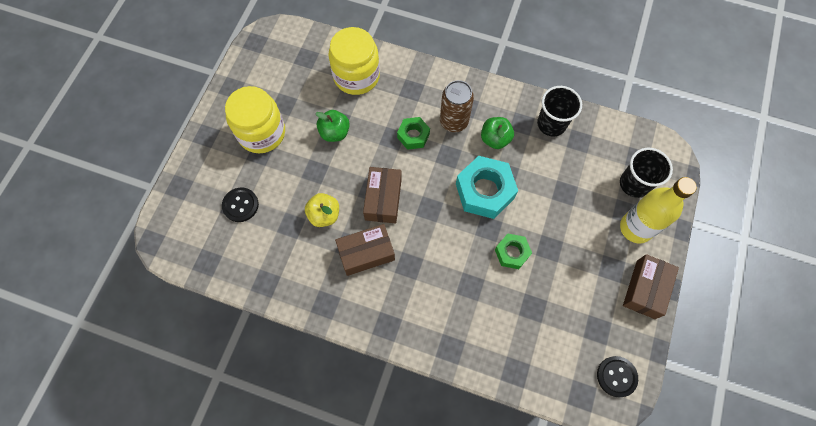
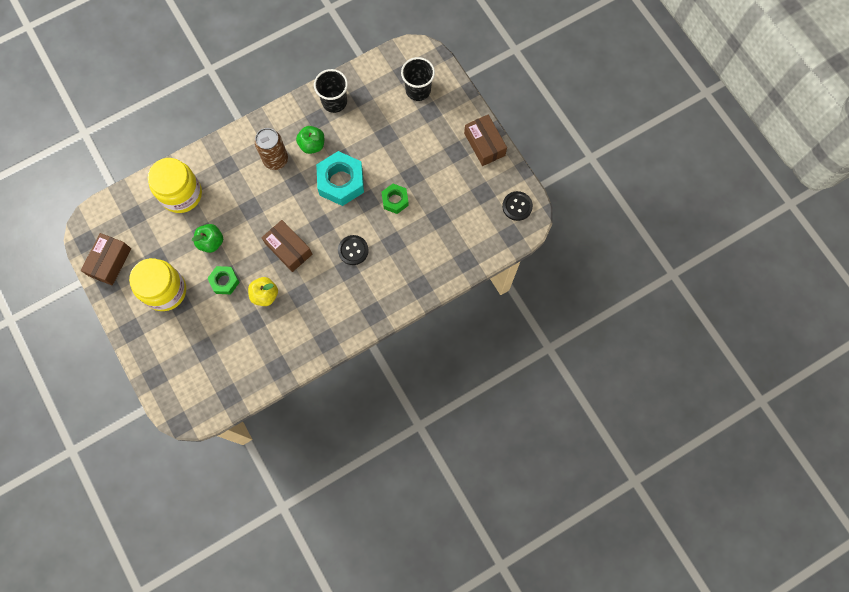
camera: 50 degrees left, 5 degrees up
(240, 205) = (207, 344): black button -> black button (353, 250)
(366, 253) = (315, 288): brown box -> brown box (110, 262)
(413, 136) = (261, 193): green nut -> green nut (224, 281)
(636, 228) = (445, 115): yellow bottle -> none

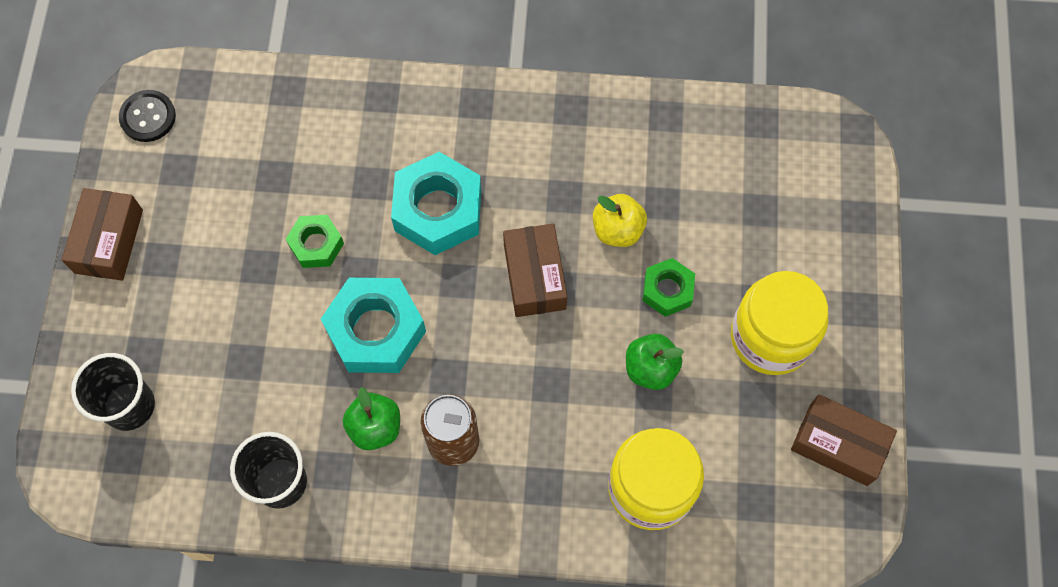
camera: 145 degrees left, 5 degrees down
(110, 262) = (838, 444): brown box -> brown box turned 60 degrees clockwise
(353, 250) = (438, 210): black button -> turquoise nut

